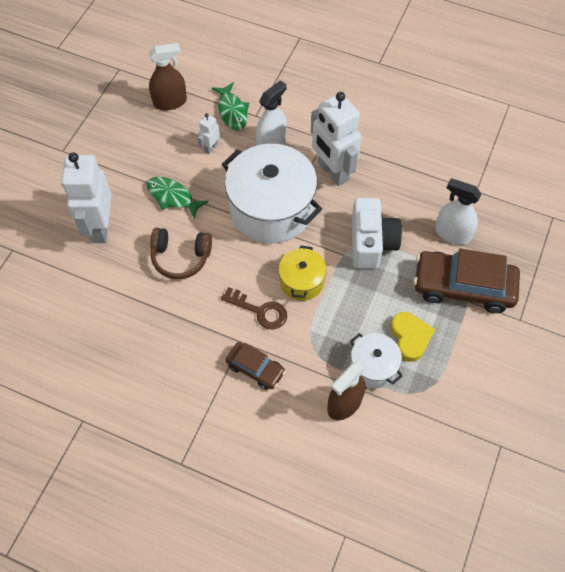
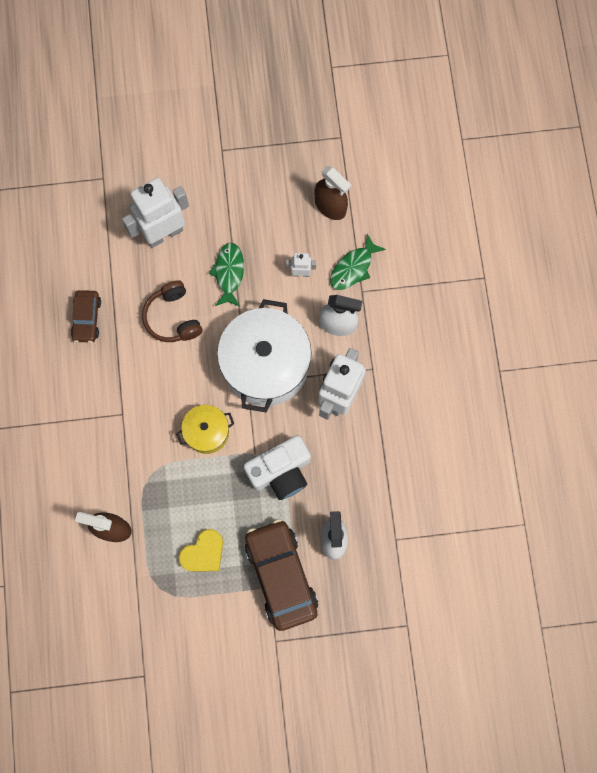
camera: 60 degrees right, 15 degrees up
(255, 369) = (104, 440): brown car -> brown car (87, 318)
(260, 311) = (159, 413): brown key -> none
(373, 367) = (159, 535): white pot -> none

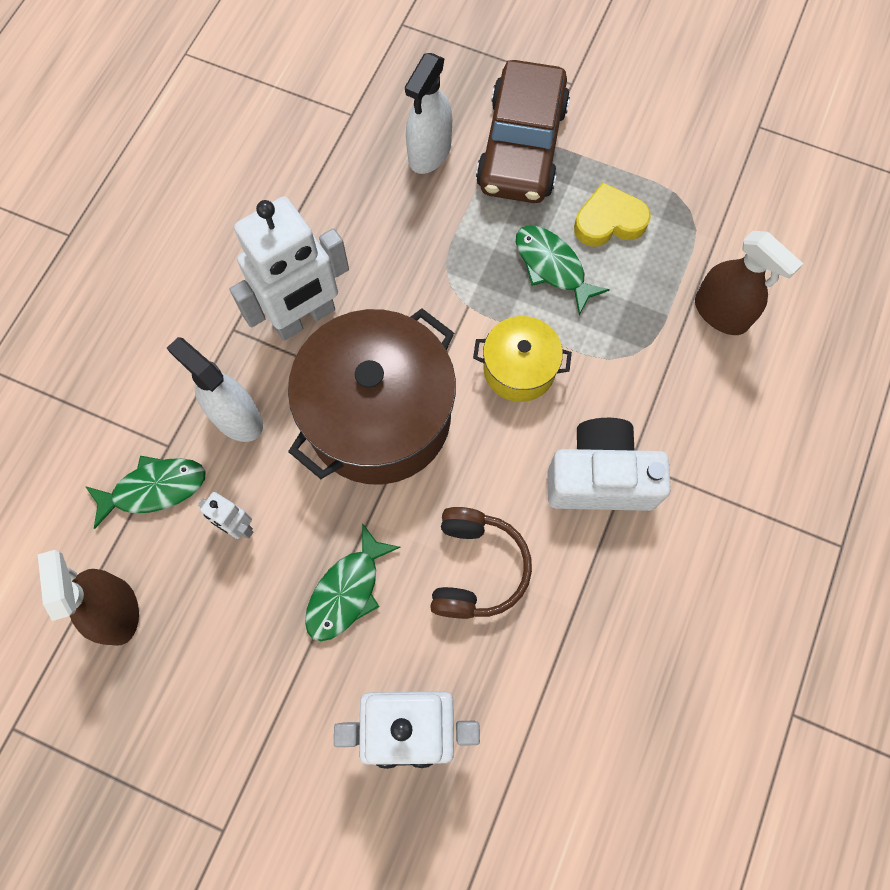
camera: 150 degrees left, 5 degrees down
(87, 318) = (616, 646): brown car -> none
(221, 504) = (552, 267): none -> green fish
(265, 365) = (378, 416): white pot -> brown pot
(281, 471) = (446, 265): white camera -> white camera (600, 478)

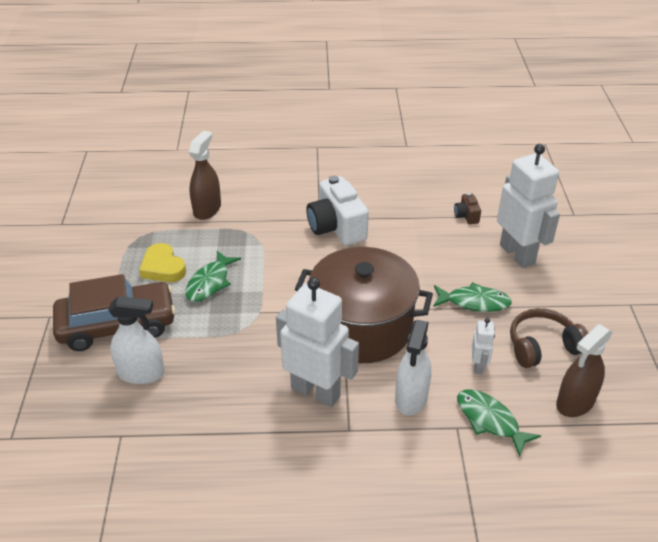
camera: 115 degrees left, 30 degrees down
(476, 568) = (420, 257): brown headphones -> brown headphones (542, 346)
(519, 369) = (290, 276): yellow pot -> none
(541, 701) = (466, 216): none -> brown camera

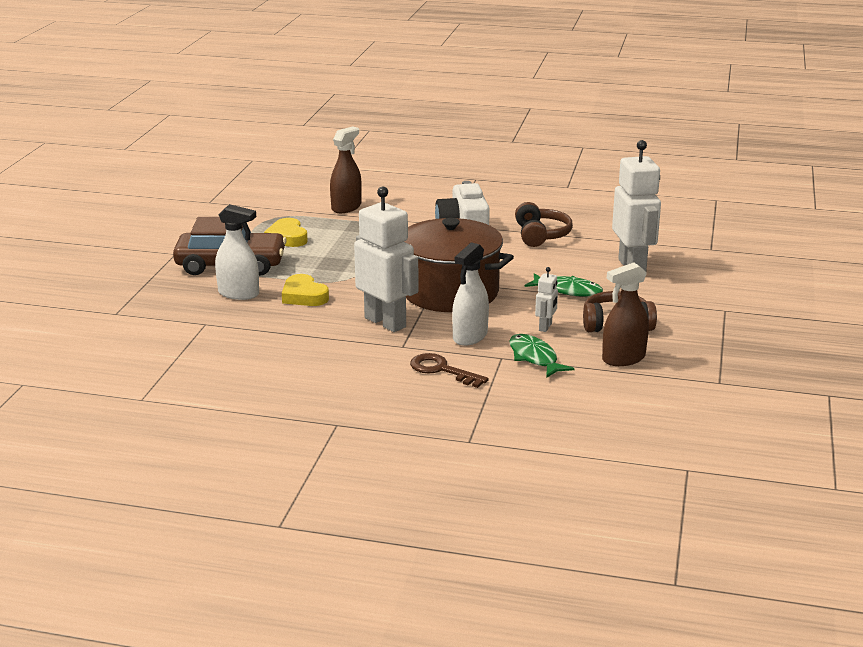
camera: 15 degrees right, 15 degrees down
(210, 282) = (325, 251): green fish -> none
(213, 363) = (304, 296): none -> yellow heart
(406, 464) = (442, 370): none -> brown key
(412, 221) = (541, 235): none -> brown headphones
(466, 216) = (597, 238): brown camera -> none

